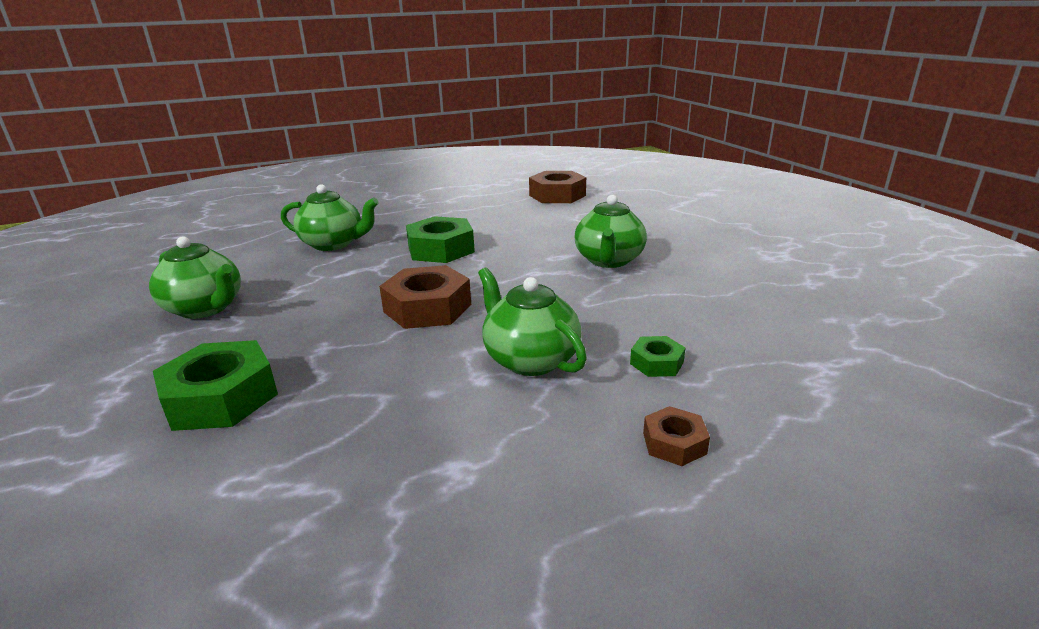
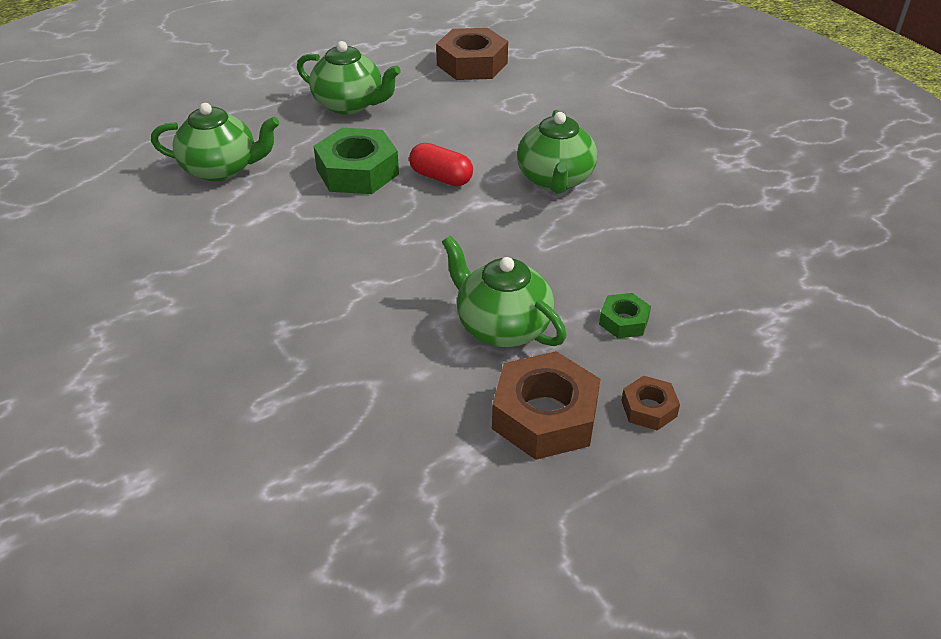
camera: 10 degrees left, 15 degrees up
(205, 308) = (120, 284): green teapot -> green teapot (350, 105)
(221, 397) = (209, 400): green nut -> none
(427, 308) = (374, 265): brown nut -> brown nut (545, 416)
(509, 255) = (441, 177): none -> red capsule

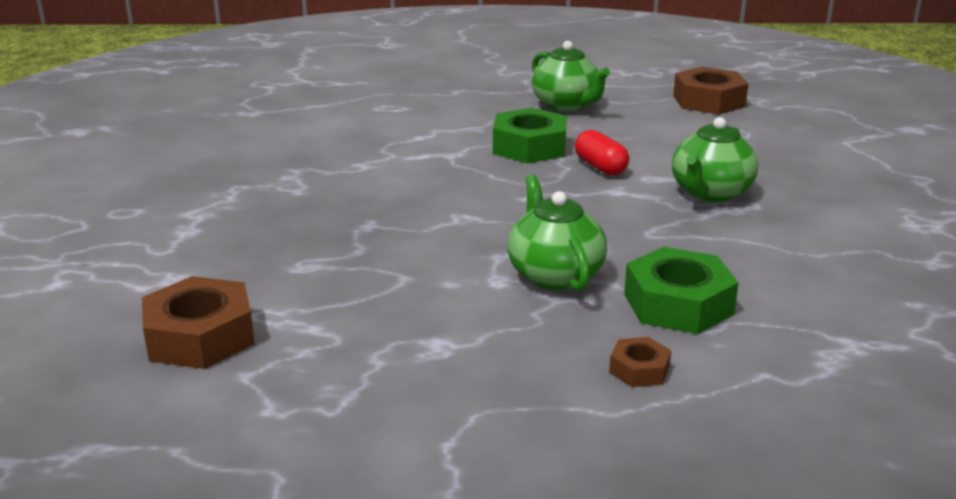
camera: 30 degrees right, 15 degrees down
(221, 169) = (419, 121): green teapot -> none
(545, 416) = (532, 343): brown nut -> brown nut (200, 336)
(623, 321) = (678, 304): green nut -> green nut, size x1.96

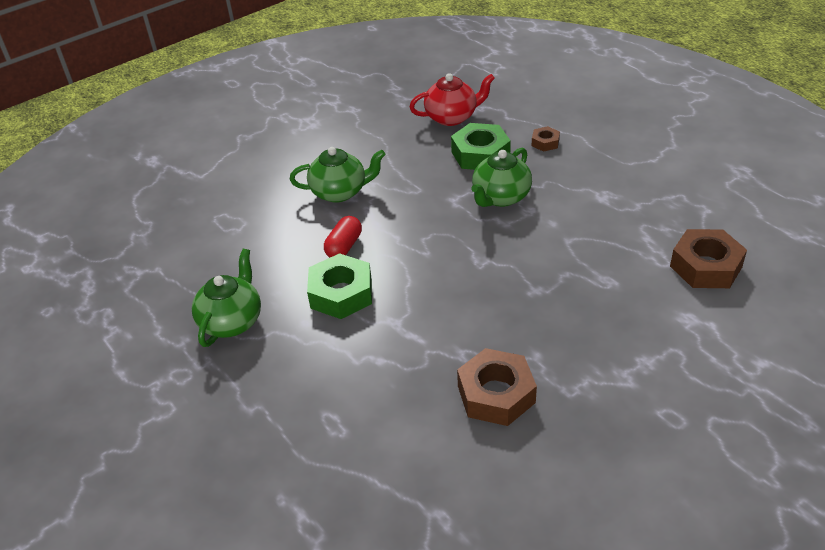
camera: 125 degrees left, 15 degrees up
(708, 101) = (160, 256): brown nut -> brown nut (496, 394)
(821, 326) = (452, 117): none -> red teapot

